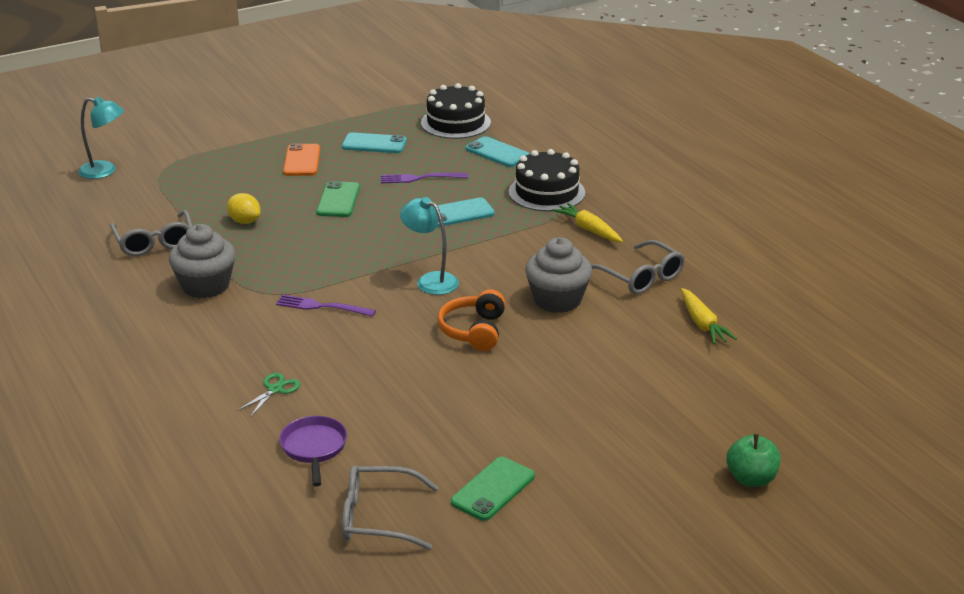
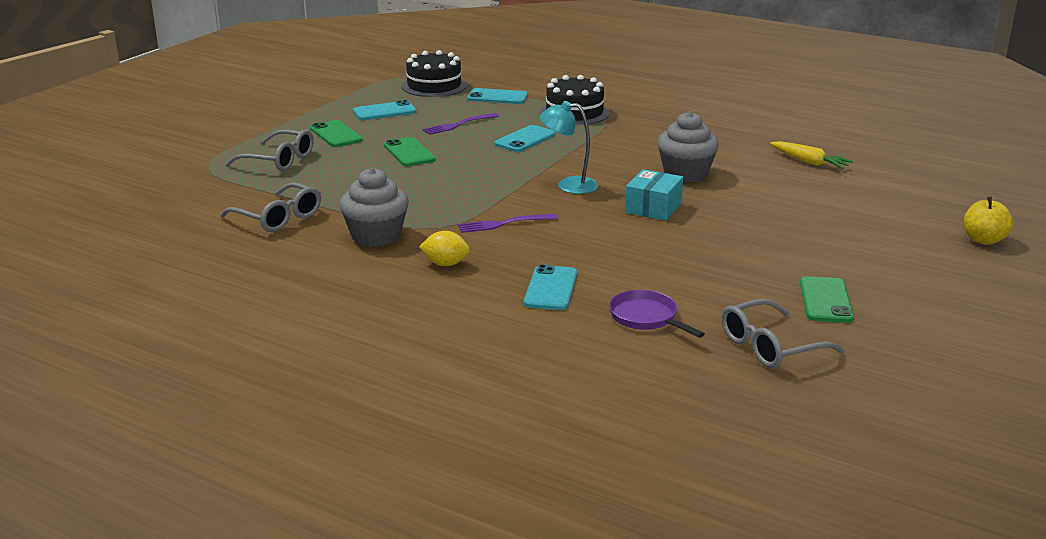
camera: 30 degrees left, 5 degrees down
(105, 171) = (149, 180): turquoise lamp -> none
(244, 221) = (345, 184): yellow lemon -> yellow lemon (445, 264)
(275, 389) = (550, 288): green scissors -> turquoise phone
(302, 161) = (336, 134): orange phone -> green phone
(474, 331) = (653, 207): orange headphones -> turquoise box
(589, 230) = (641, 127): yellow carrot -> none
(641, 277) = (724, 146): grey glasses -> grey glasses (279, 160)
(751, 479) = (983, 240): green apple -> yellow apple

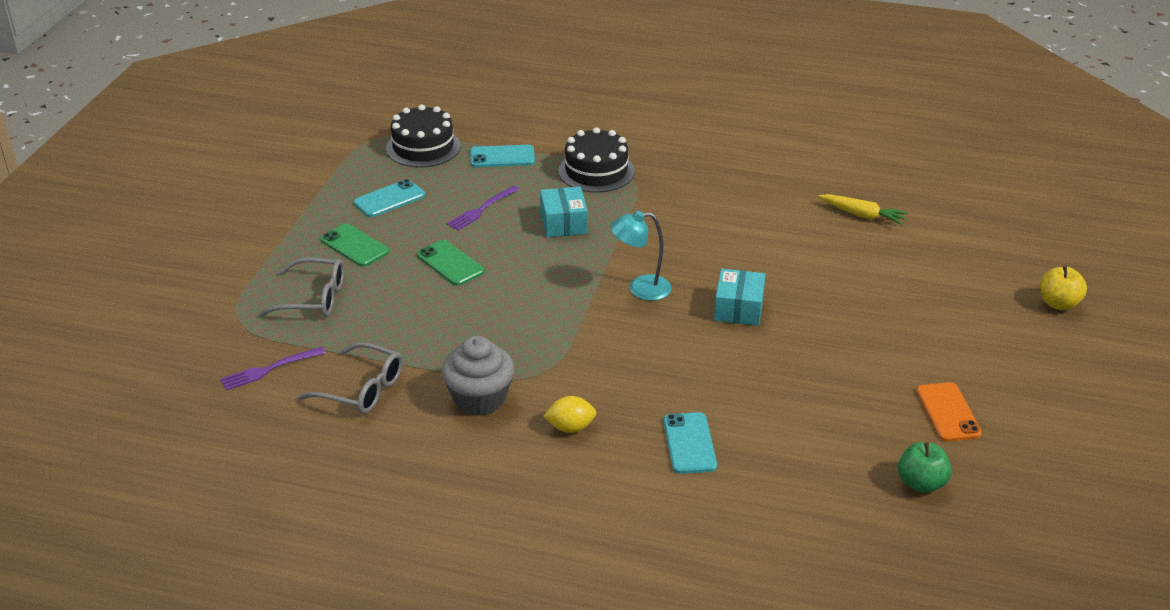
camera: 15 degrees left, 10 degrees up
(503, 224) = (601, 358): purple fork -> purple fork (269, 369)
(525, 139) = (563, 223): turquoise phone -> turquoise box
(646, 317) = (795, 466): purple pan -> none
(685, 173) = (749, 251): grey cupcake -> none
(770, 347) = (921, 483): grey glasses -> green apple
(826, 300) = (948, 412): green phone -> orange phone

